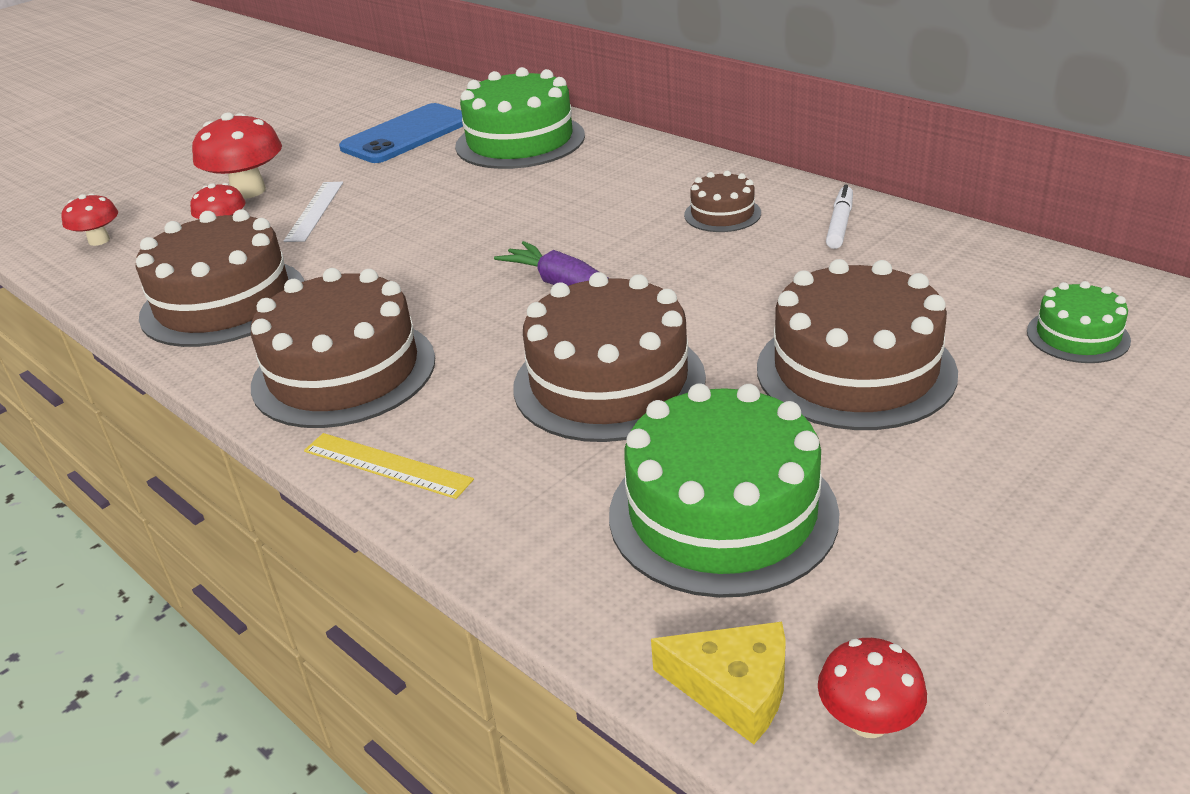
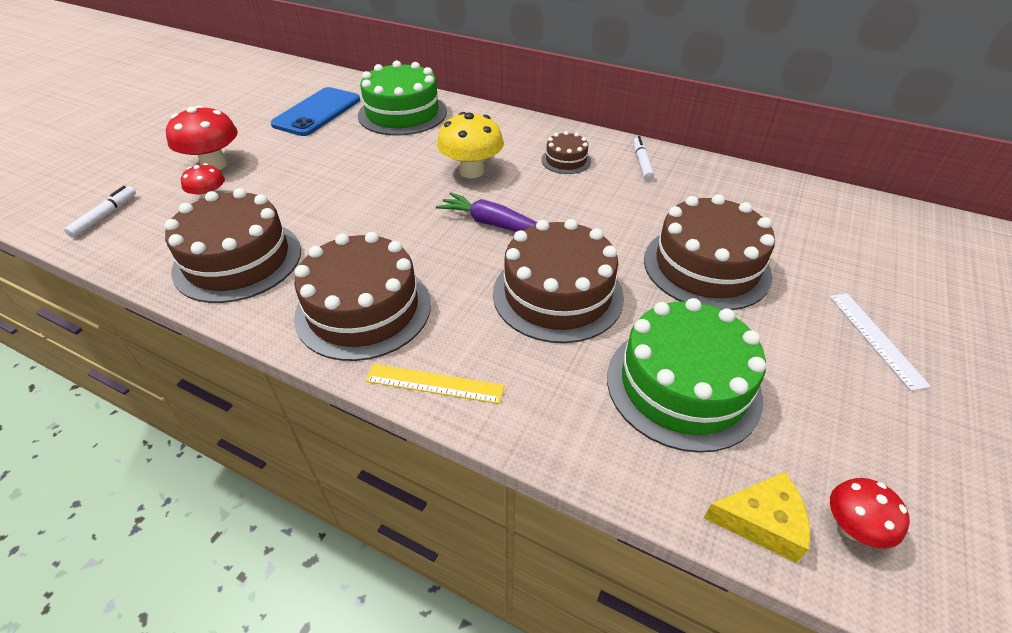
camera: 20 degrees left, 10 degrees up
(99, 240) = (105, 216): red mushroom -> white marker
(314, 211) = (275, 177): white ruler -> white ruler (875, 338)
(575, 219) = (471, 171): none -> yellow mushroom
(1077, 336) = (816, 228): green cake -> none

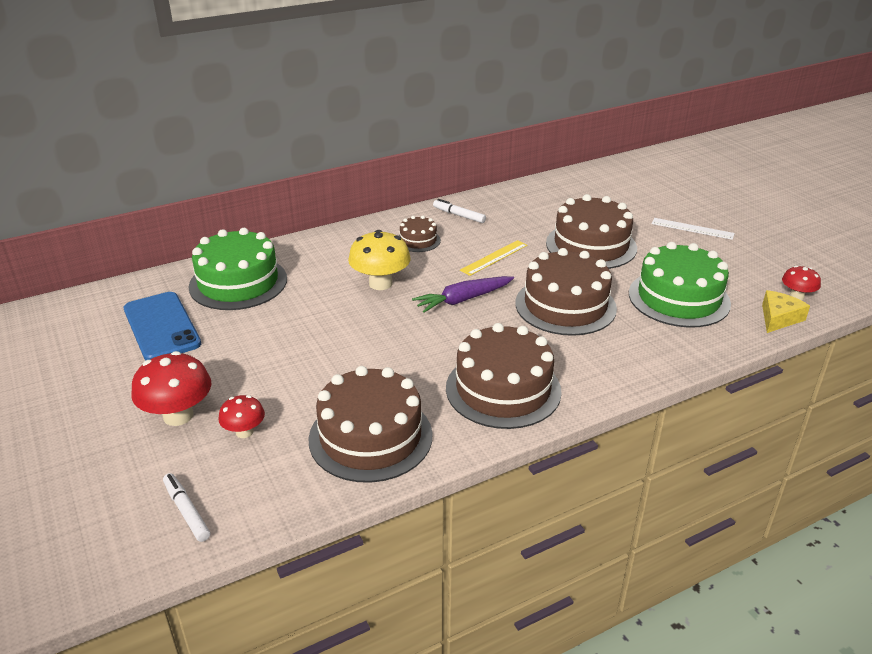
camera: 55 degrees left, 10 degrees down
(434, 384) = (606, 383): yellow ruler -> yellow ruler (494, 258)

